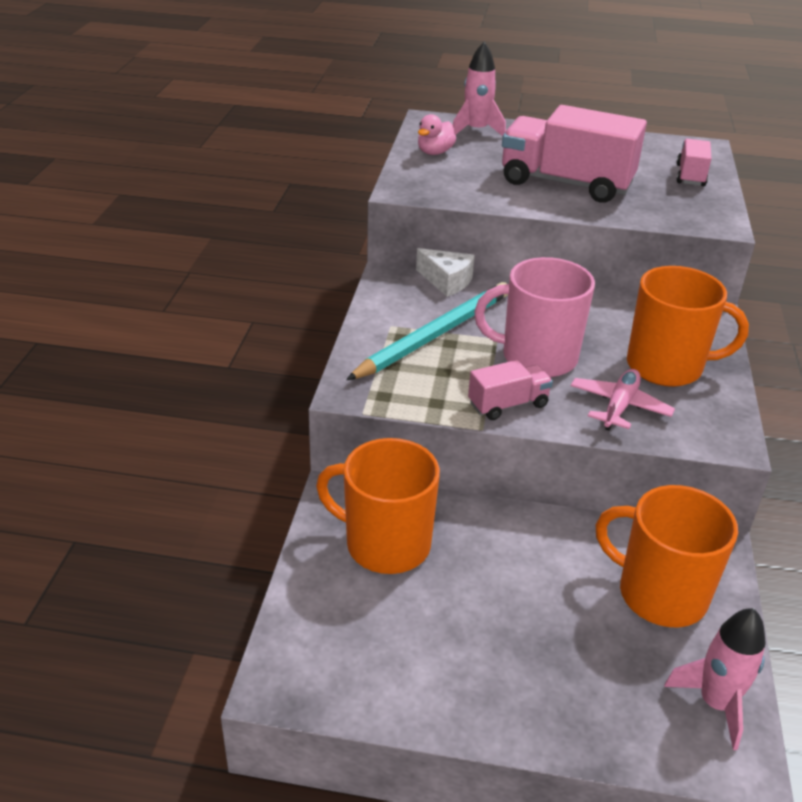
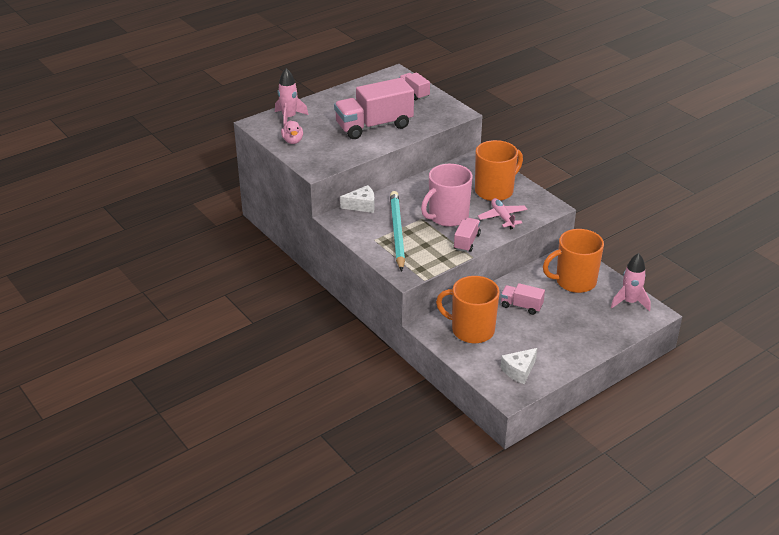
camera: 45 degrees left, 0 degrees up
(352, 660) = (519, 371): none -> white cheese
(385, 544) = (471, 330): orange mug -> orange mug turned 45 degrees clockwise
(513, 566) = (521, 306): none -> pink truck

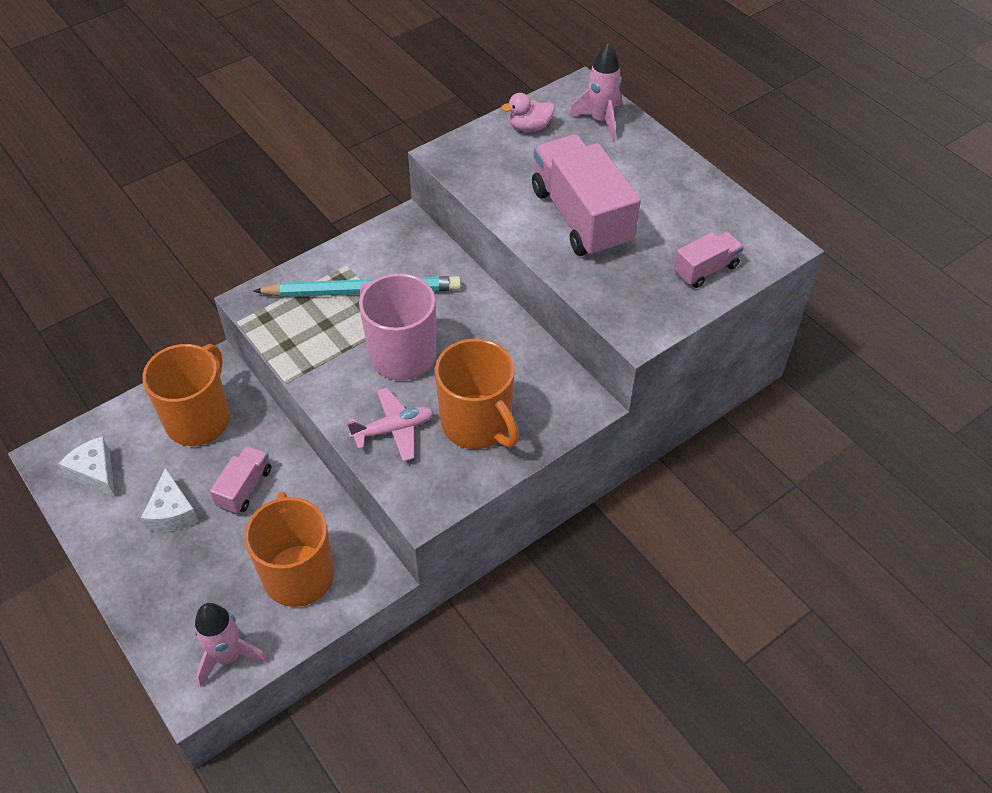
camera: 90 degrees right, 15 degrees up
(362, 205) = (438, 250): white cheese -> white cheese (172, 513)
(466, 242) = (327, 377): pink truck -> none

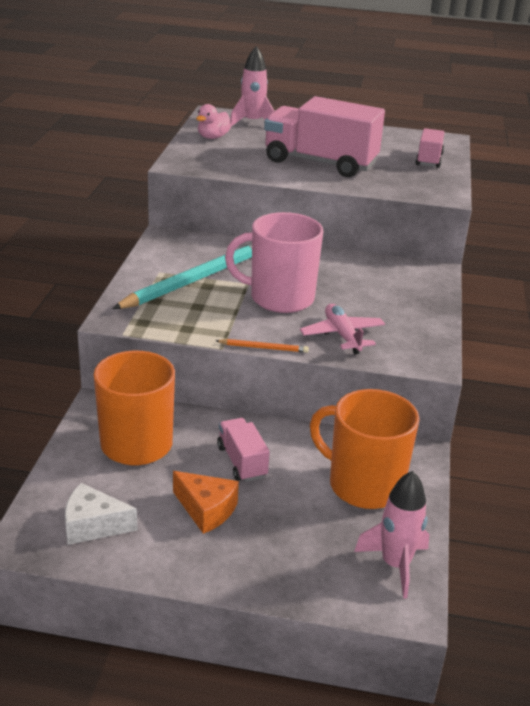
camera: 45 degrees left, 20 degrees down
(172, 513) = (206, 510): white cheese -> orange cheese
(316, 402) = (263, 348): none -> orange pencil
(393, 430) = (342, 335): pink plane -> pink plane turned 45 degrees counterclockwise
(477, 424) = (389, 308): orange mug -> none

